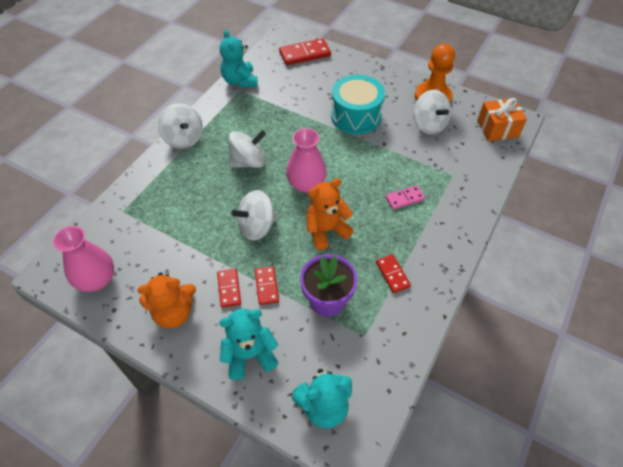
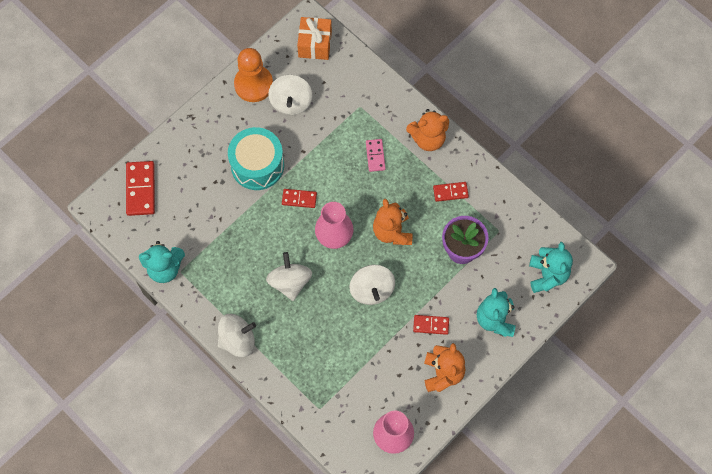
camera: 75 degrees left, 15 degrees up
(267, 286) = (436, 294): red domino -> red domino (299, 199)
(429, 125) = (291, 102): white spinning top -> white spinning top turned 105 degrees clockwise
(446, 239) = (428, 138): none -> orange teddy bear

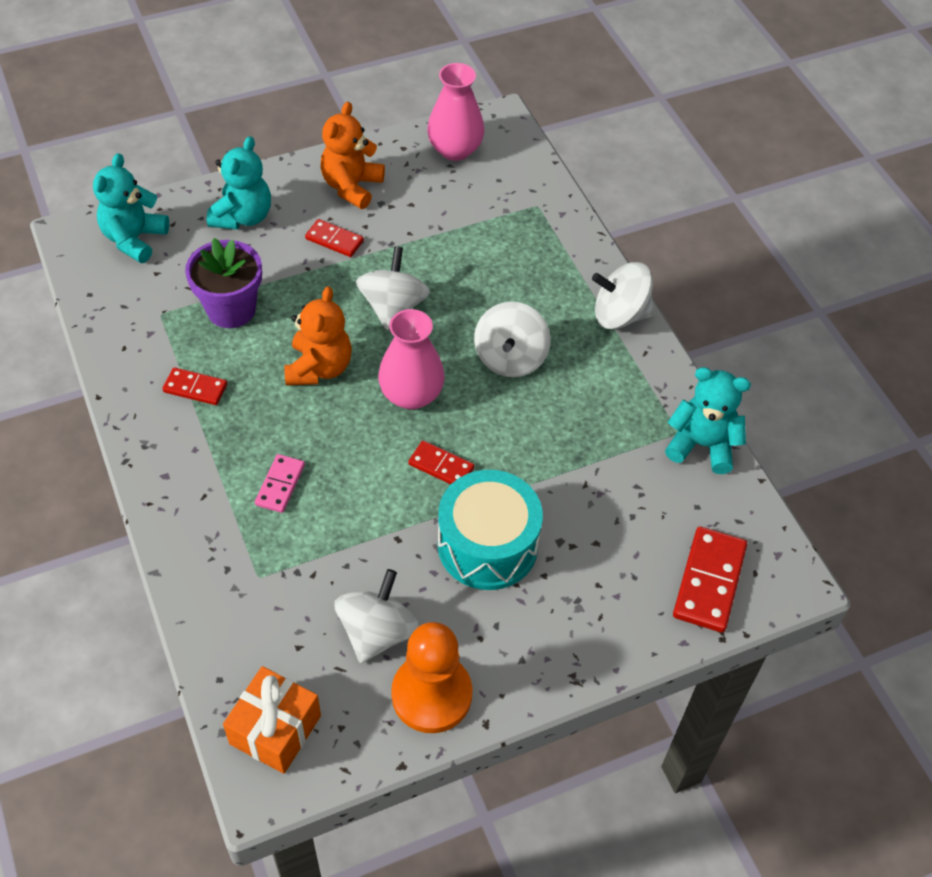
camera: 160 degrees left, 15 degrees down
(428, 138) = (177, 479): orange teddy bear -> none

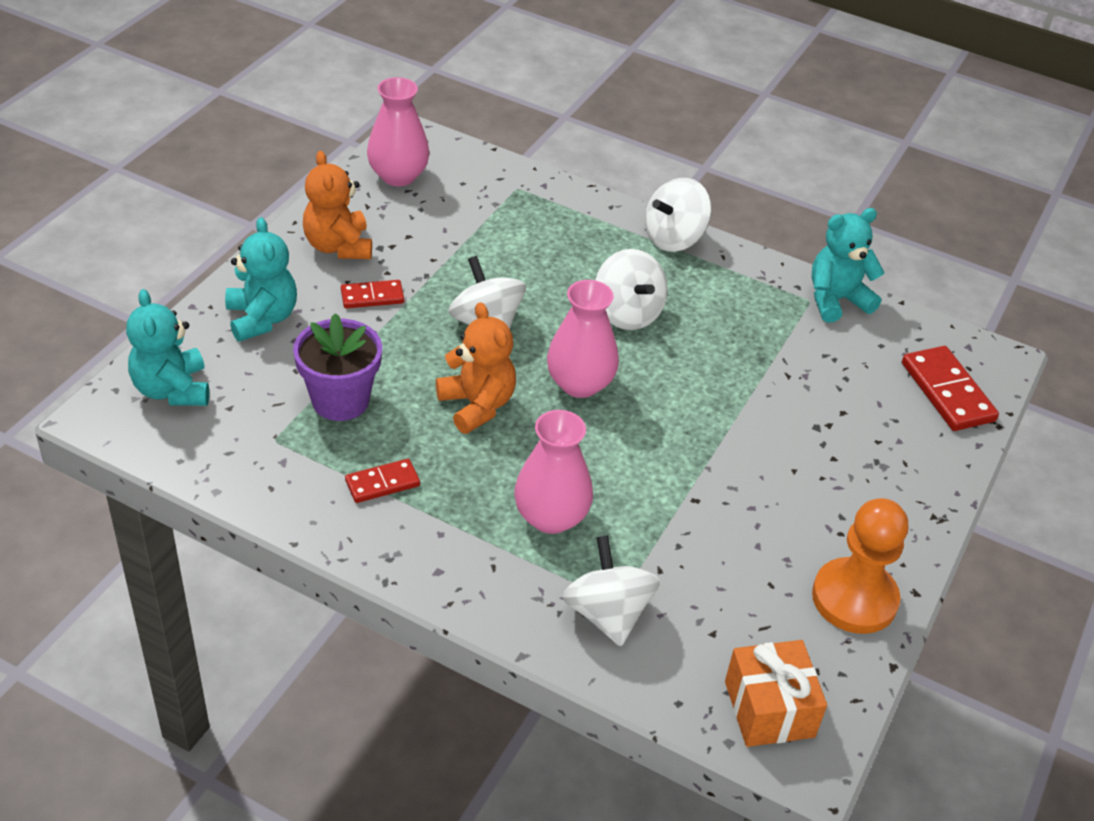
camera: 40 degrees left, 10 degrees down
(280, 485) = (551, 517): pink domino -> pink vase
(377, 632) = (761, 580): white spinning top -> white spinning top (607, 613)
(441, 466) = (666, 424): red domino -> none
(487, 545) = (768, 462): turquoise drum -> none

